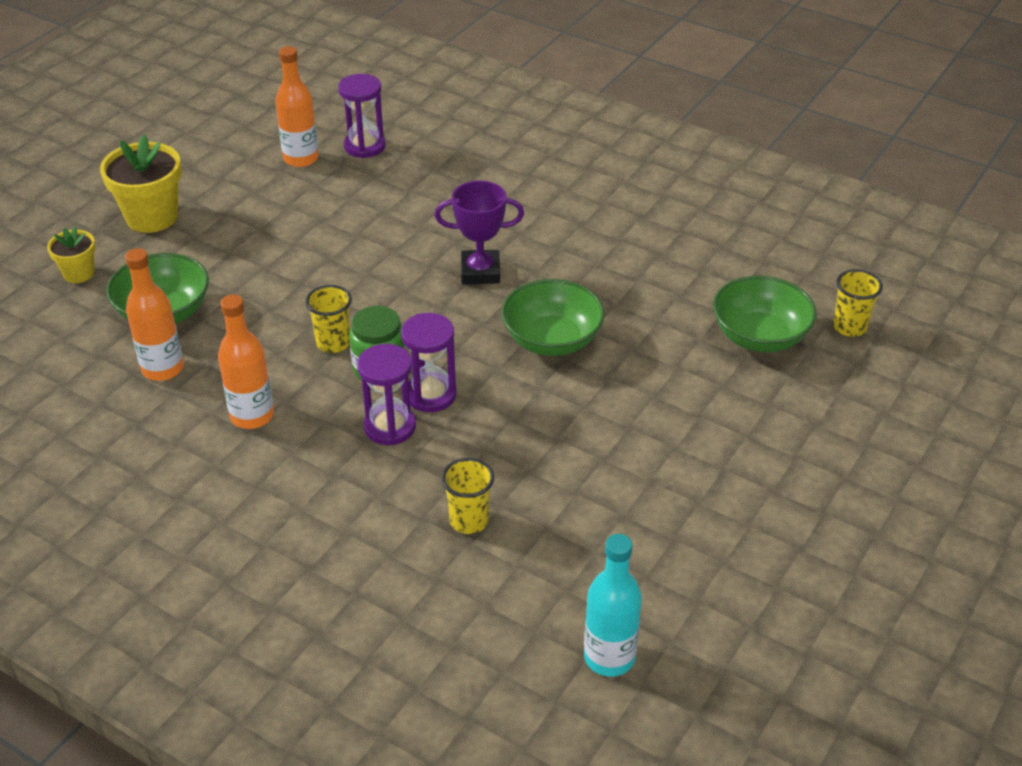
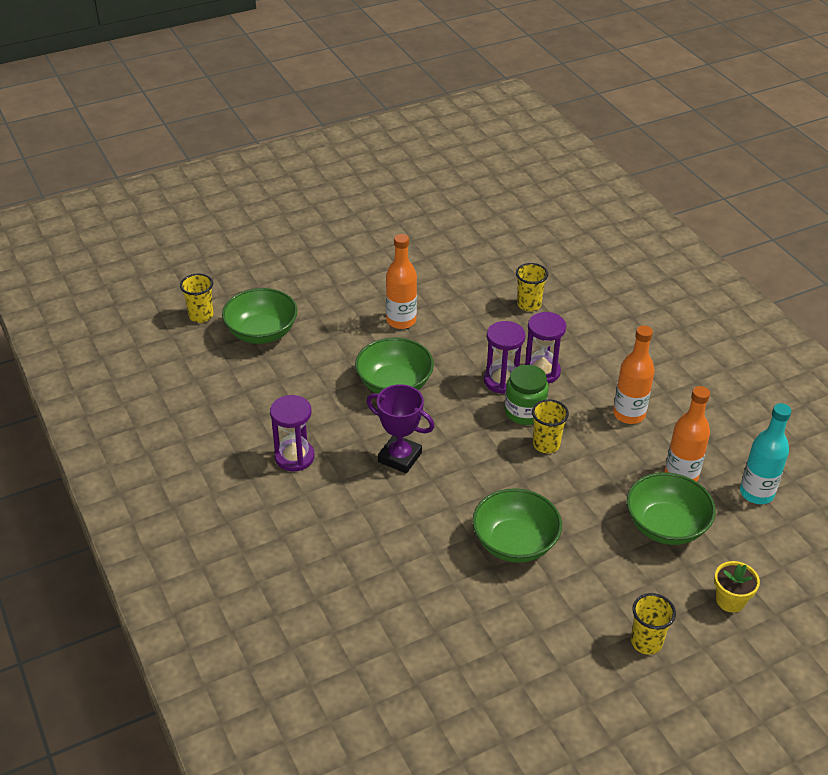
camera: 150 degrees left, 0 degrees up
(152, 217) = (646, 642): yellow flower pot -> yellow cup
(301, 158) = (470, 657): orange bottle -> orange bottle (401, 321)
(312, 244) = (515, 543): none -> green bowl
(364, 146) = (399, 645): purple hourglass -> purple hourglass (294, 457)
(609, 657) = (503, 227): turquoise bottle -> turquoise bottle (756, 493)

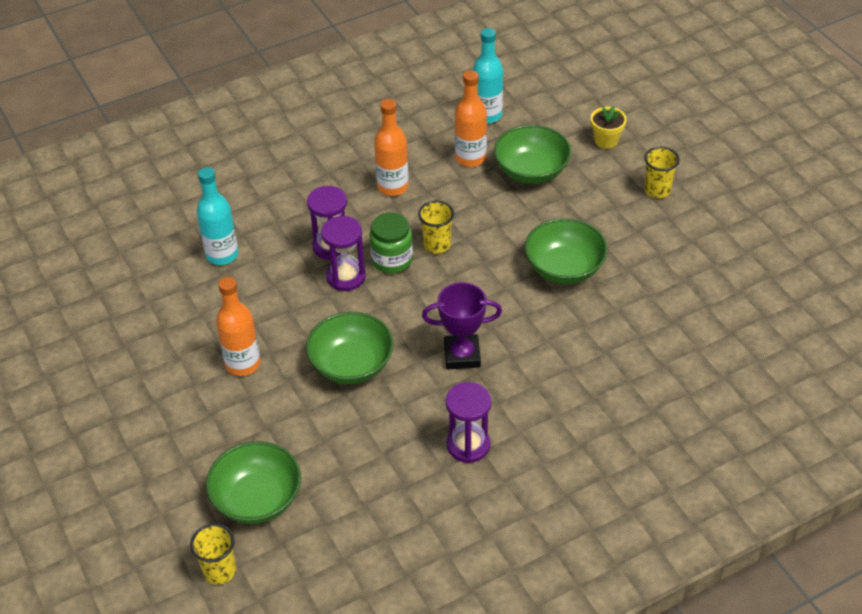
camera: 90 degrees left, 5 degrees up
(400, 457) = (462, 355): purple trophy -> purple trophy turned 60 degrees clockwise
(529, 305) = (222, 255): yellow cup -> turquoise bottle

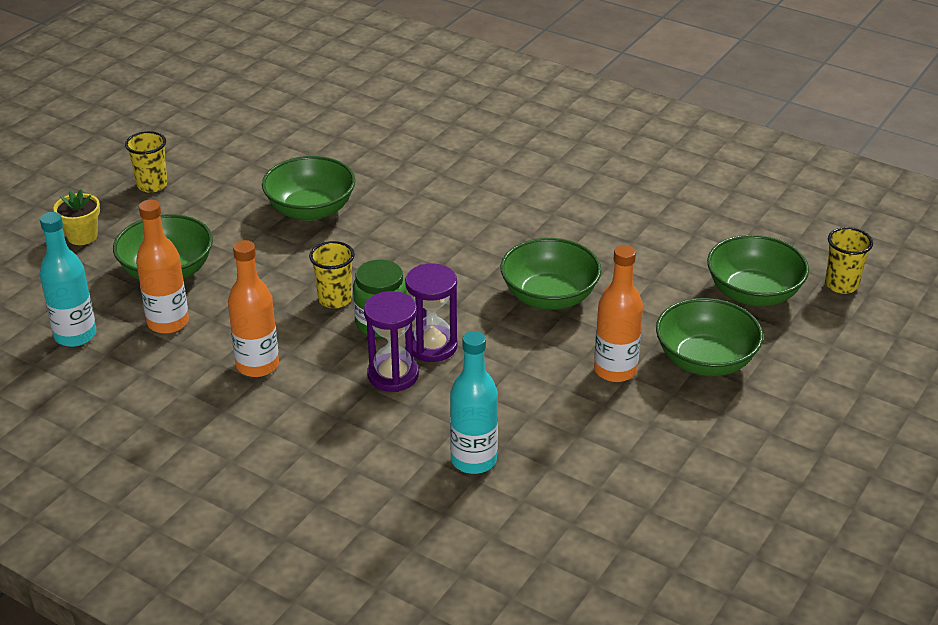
camera: 120 degrees left, 10 degrees down
(210, 422) = (705, 361): none -> green bowl
(462, 355) = (477, 235): purple trophy -> none
(468, 445) = (577, 200): purple hourglass -> none

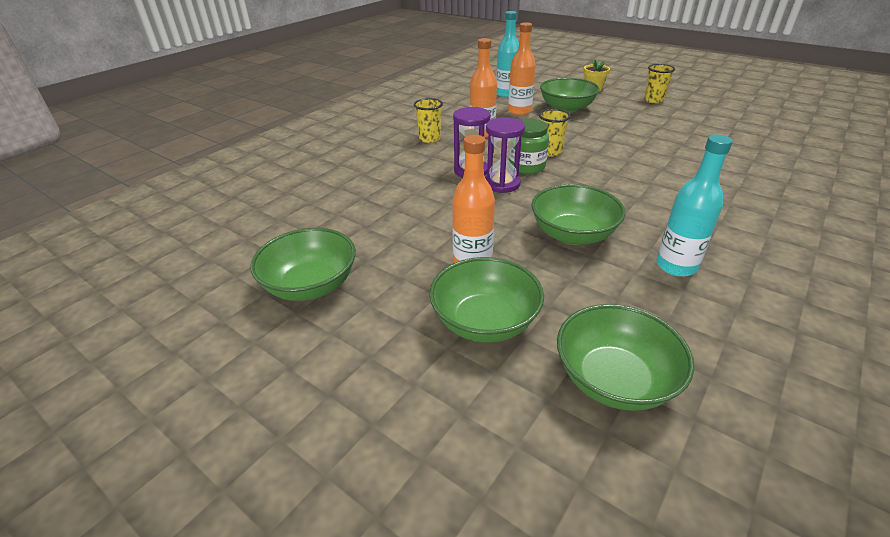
camera: 95 degrees right, 0 degrees up
(311, 210) = (652, 142): green bowl -> green bowl (311, 285)
(473, 460) = (381, 197): turquoise bottle -> turquoise bottle (676, 266)
(841, 285) = (664, 491): yellow cup -> yellow cup (429, 139)

